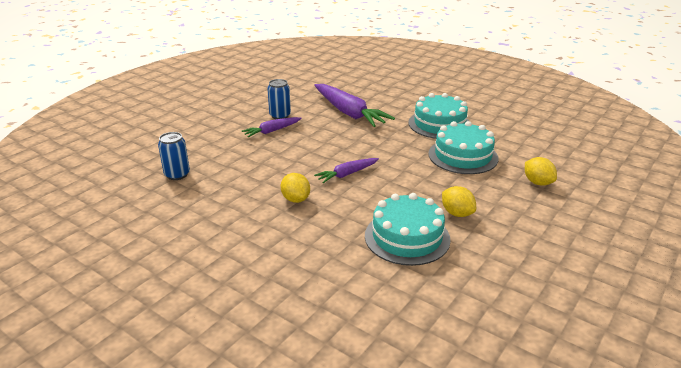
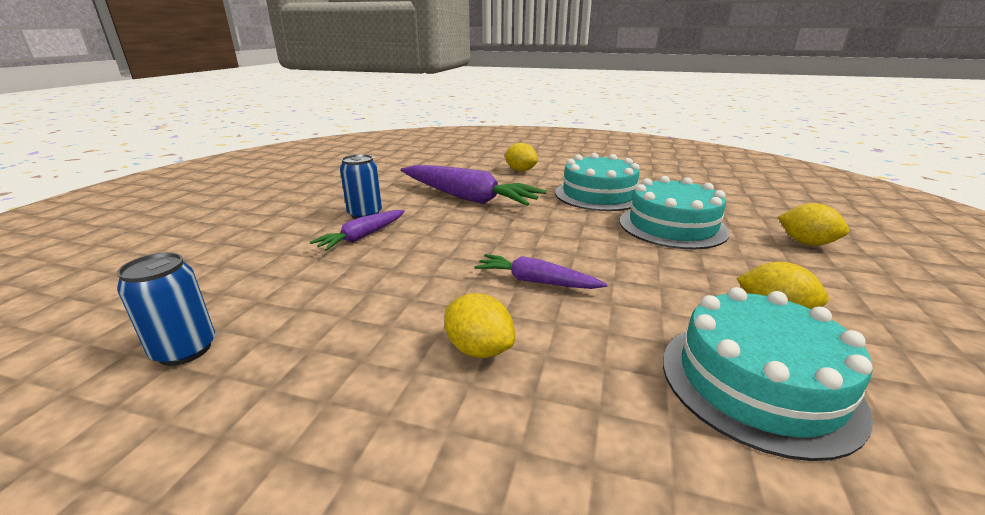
camera: 20 degrees left, 5 degrees down
(347, 174) = (536, 281): purple carrot -> purple carrot turned 75 degrees clockwise
(403, 94) = (520, 170): none -> yellow lemon

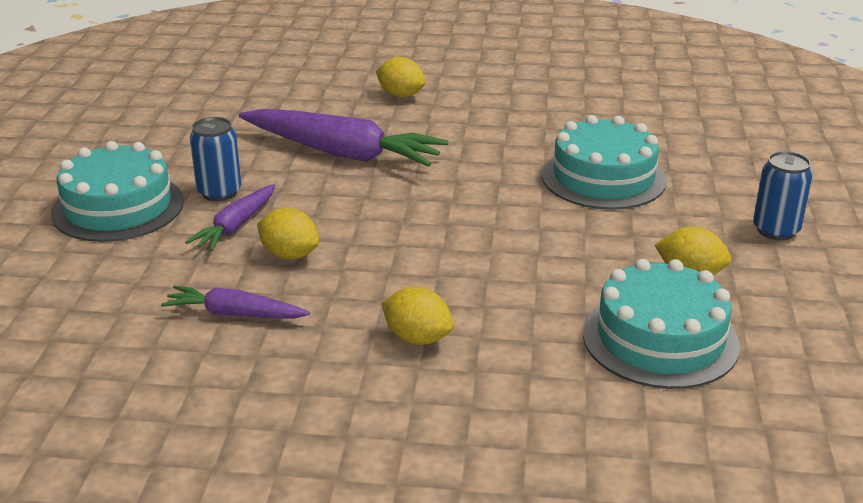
camera: 10 degrees left, 5 degrees up
(185, 350) = (136, 369): blue can -> blue can (776, 230)
(536, 281) = (457, 265): purple carrot -> purple carrot (235, 314)
(598, 195) = (513, 133): turquoise cake -> turquoise cake (118, 207)
(806, 243) = (747, 189): yellow lemon -> yellow lemon (289, 255)

